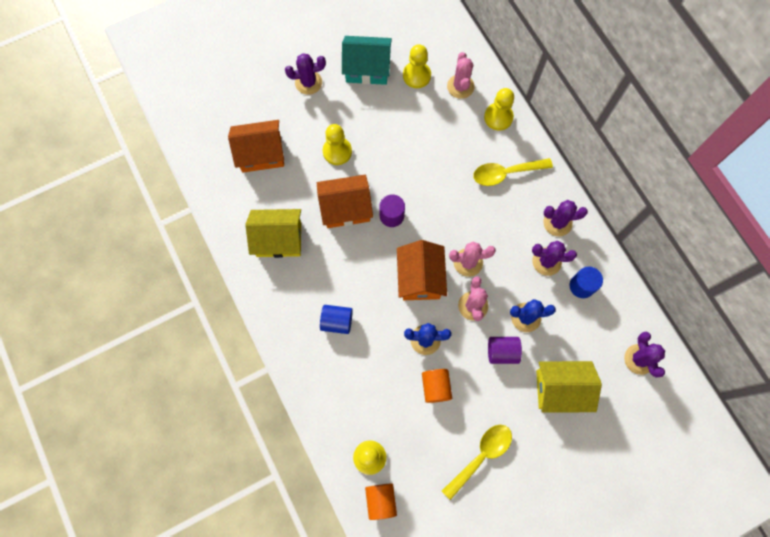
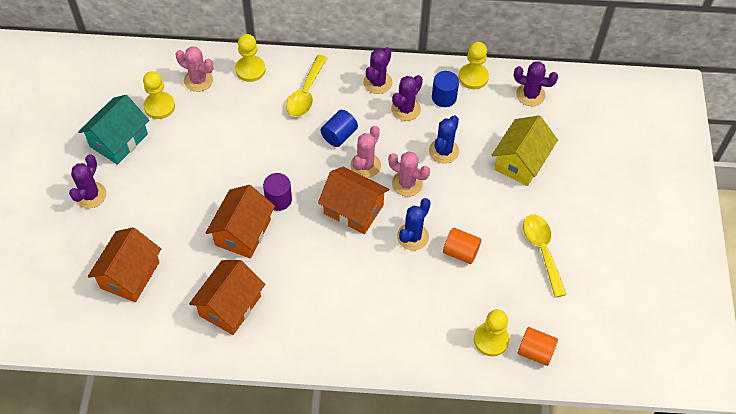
camera: 60 degrees left, 15 degrees down
(279, 239) = (230, 306): yellow house -> orange house
(337, 151) = (181, 209): yellow pawn -> yellow pawn (473, 77)
(337, 322) = (347, 299): blue cylinder -> blue cylinder (339, 135)
(502, 352) = (462, 185): purple cylinder -> none

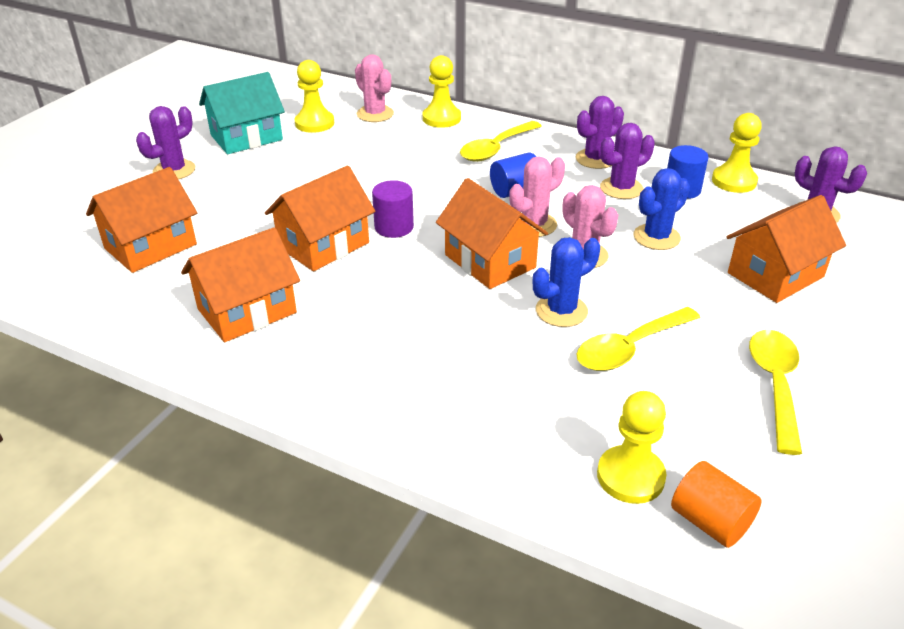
camera: 25 degrees right, 20 degrees down
(460, 252) = (630, 348): orange cylinder -> yellow spoon
(521, 161) = (775, 275): yellow house -> orange house

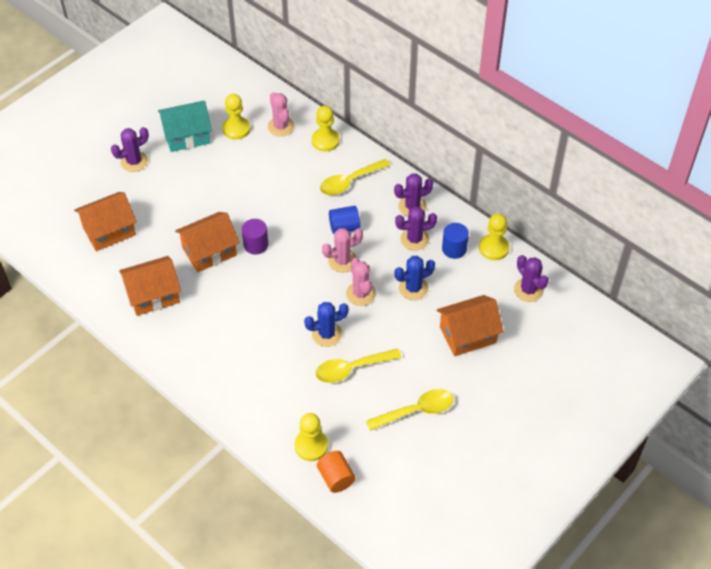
camera: 15 degrees right, 15 degrees up
(490, 261) = (302, 286): orange house -> none
(775, 385) = (416, 411): yellow spoon -> yellow spoon turned 45 degrees clockwise

